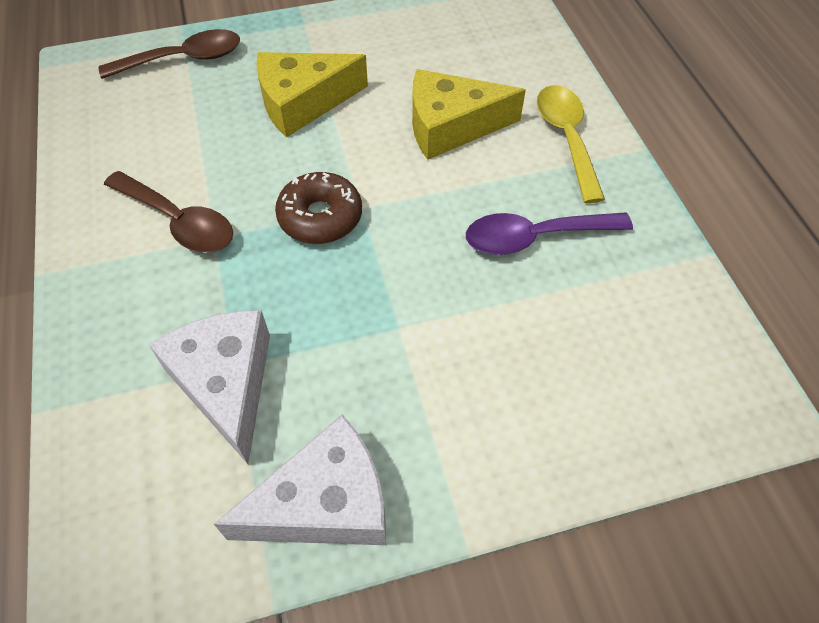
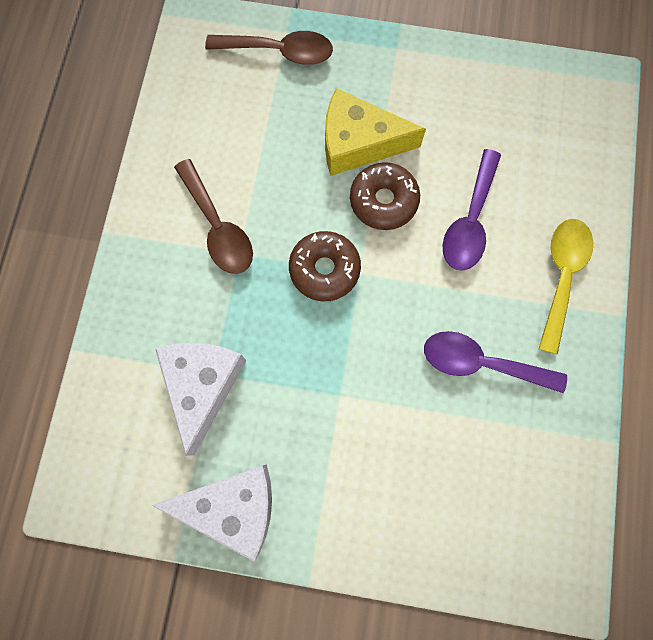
camera: 25 degrees right, 20 degrees up
(353, 139) = (383, 201): none -> brown donut
(451, 126) = (470, 221): yellow cheese -> purple spoon

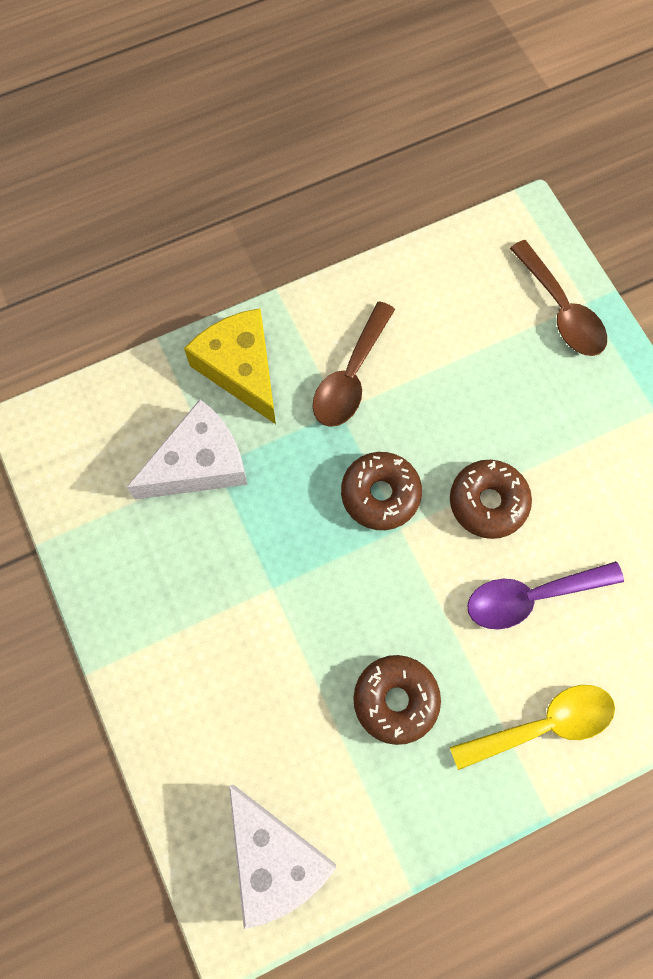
camera: 55 degrees right, 5 degrees down
(233, 506) = (112, 562): white cheese -> white cheese (274, 859)
(358, 143) = (528, 441): yellow cheese -> yellow cheese (241, 368)
(481, 363) = (395, 700): purple spoon -> brown donut

